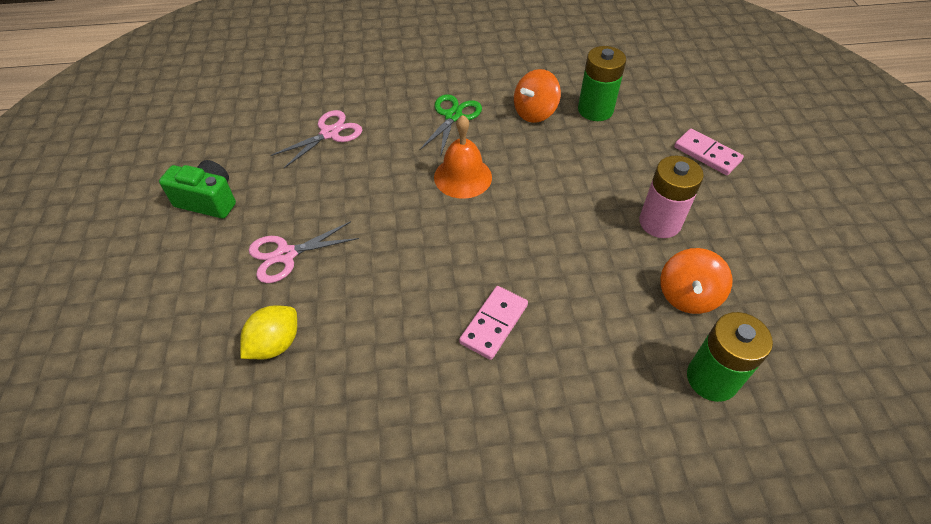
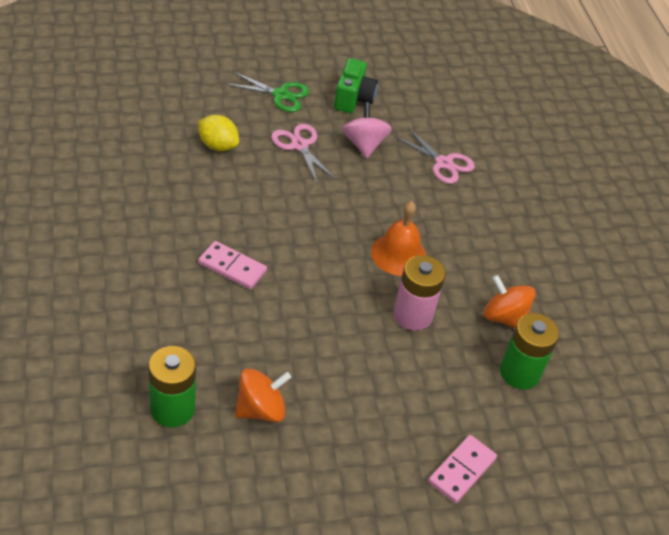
camera: 80 degrees right, 5 degrees down
(292, 195) = (364, 144): none -> pink spinning top
(453, 116) = (485, 250): green scissors -> green scissors (281, 95)
(659, 222) = (352, 404): pink battery -> pink battery (412, 315)
(687, 295) = (260, 409): orange spinning top -> orange spinning top turned 135 degrees clockwise

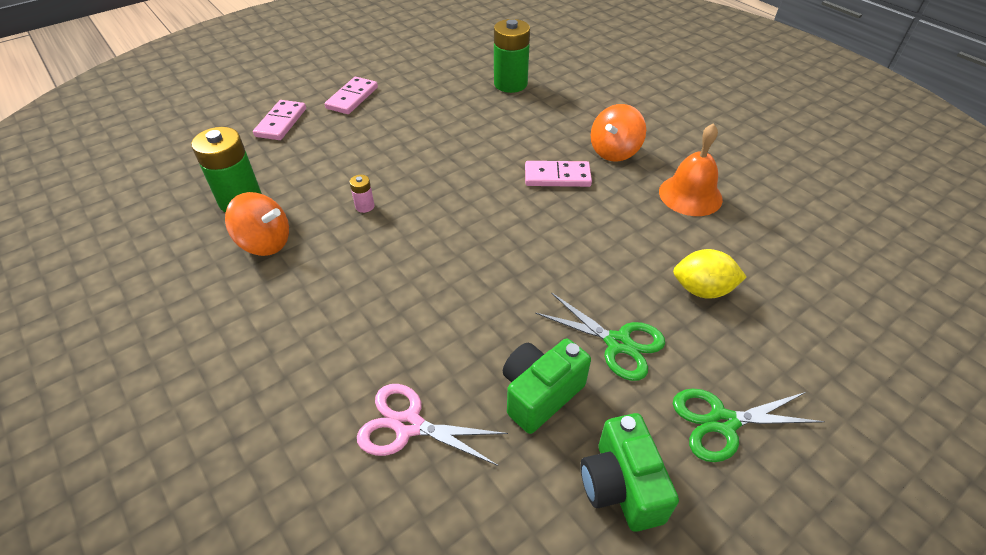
camera: 160 degrees right, 0 degrees up
(260, 409) = (451, 103): orange spinning top -> orange spinning top (614, 151)
(299, 145) = (618, 343): pink scissors -> green scissors
(364, 144) = (540, 394): pink spinning top -> green camera
(367, 476) = (352, 98): none -> pink domino
(398, 254) = (407, 258): orange bell -> orange bell (690, 195)
(412, 315) = (365, 206): pink battery -> pink battery, size x0.45

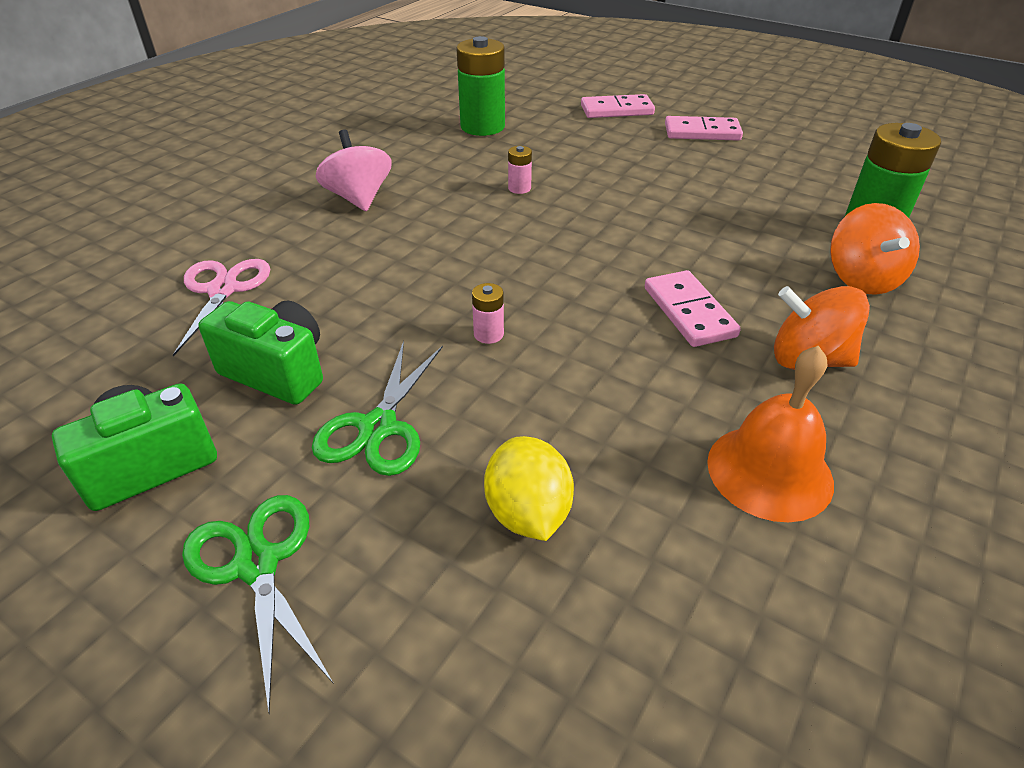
camera: 70 degrees right, 5 degrees down
(265, 243) = (432, 154): orange spinning top -> orange spinning top (862, 279)
(309, 306) = (358, 198): none -> pink spinning top
(542, 268) = (488, 334): none -> pink battery

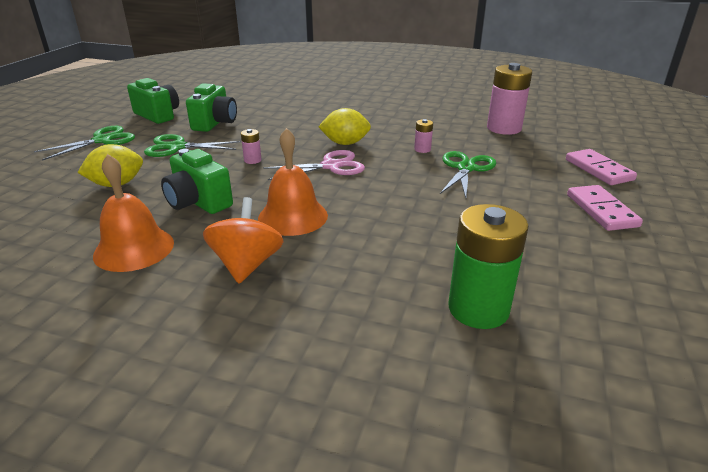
camera: 75 degrees right, 10 degrees down
(223, 290) = (273, 103): pink scissors -> pink scissors (331, 166)
(358, 198) = (375, 112): pink spinning top -> none
(467, 241) = (345, 143): none -> yellow lemon
(482, 127) = (504, 128): green battery -> pink battery
(587, 173) = (466, 168): none -> green scissors
(629, 400) = (198, 202): none -> green camera
(689, 312) = (293, 216): pink domino -> orange bell
(862, 279) = (373, 297): orange spinning top -> none

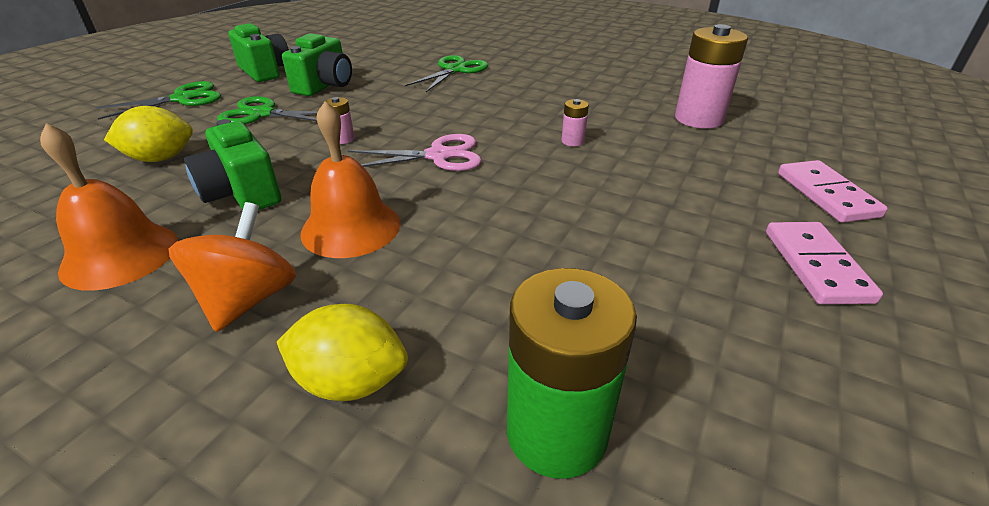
camera: 10 degrees right, 5 degrees up
(345, 143) = (472, 125): yellow lemon -> yellow lemon (350, 381)
(466, 168) = (624, 175): green scissors -> green scissors (455, 70)

